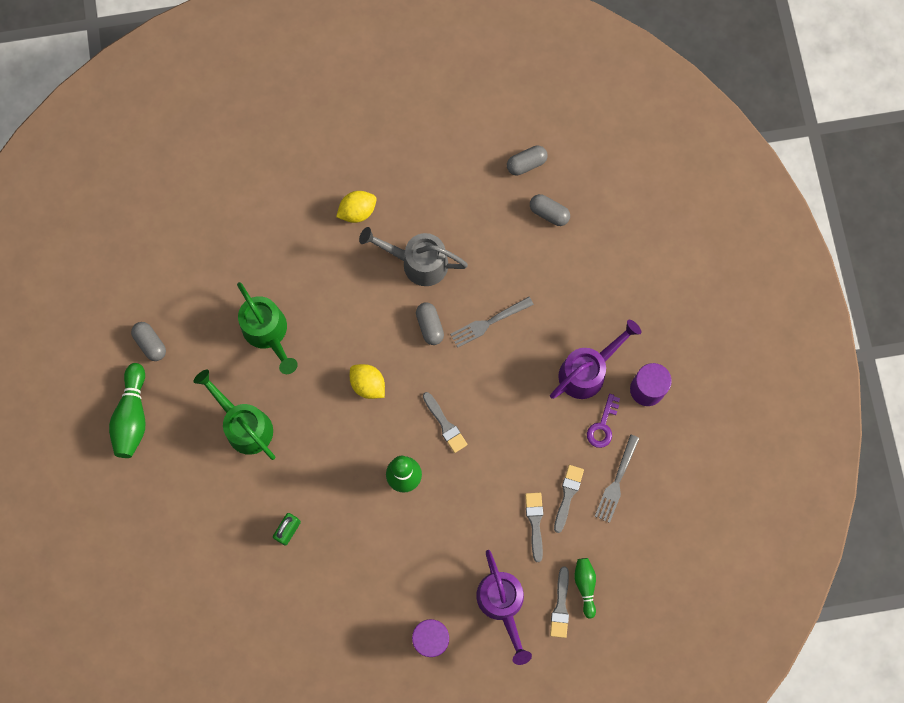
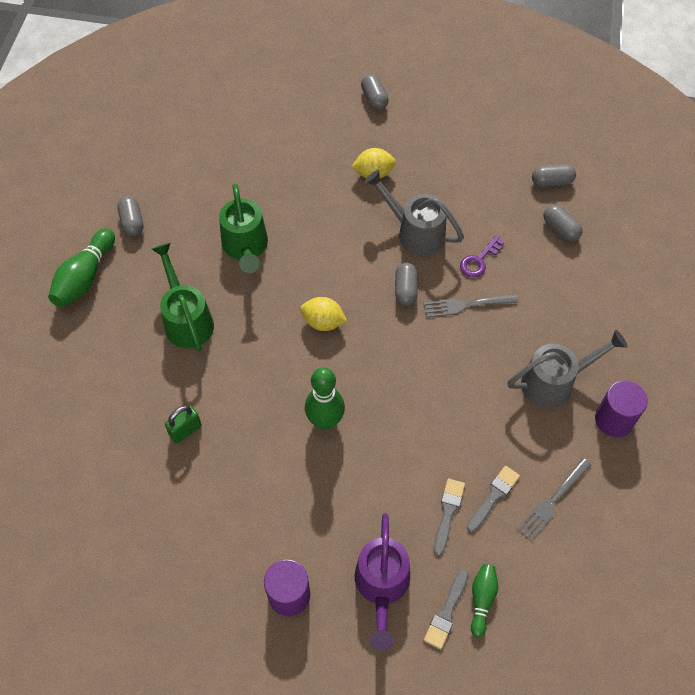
camera: 20 degrees right, 15 degrees down
(328, 125) = (374, 99): none -> grey capsule
(368, 384) = (323, 322): yellow lemon -> yellow lemon turned 45 degrees counterclockwise
(445, 424) = (387, 384): grey brush -> none
(587, 371) = (554, 382): purple watering can -> grey watering can
(603, 425) = (554, 439): purple key -> purple key (479, 260)

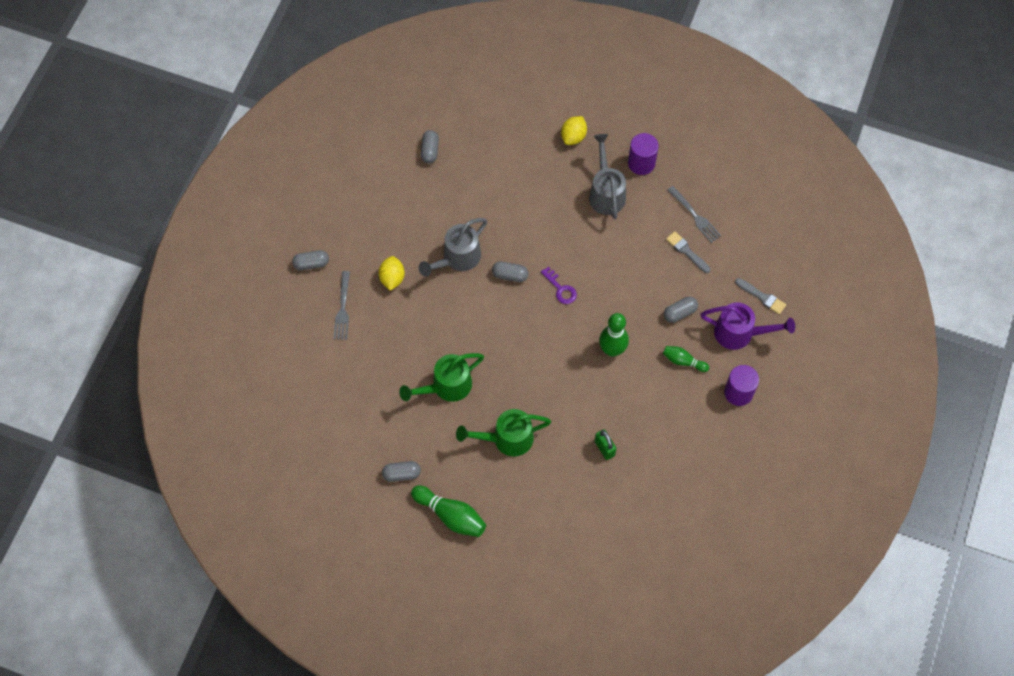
camera: 80 degrees left, 5 degrees up
(245, 247) = (446, 386): green watering can -> green watering can turned 150 degrees clockwise
(323, 322) = (528, 338): yellow lemon -> yellow lemon (573, 137)
(448, 512) = (694, 282): grey brush -> none
(466, 305) = (531, 236): grey fork -> grey fork (342, 308)
(479, 260) = (493, 218): purple key -> purple key (560, 289)
(482, 599) = (756, 274): green bowling pin -> green bowling pin (683, 361)
(560, 229) = (476, 156): grey capsule -> grey capsule (680, 313)

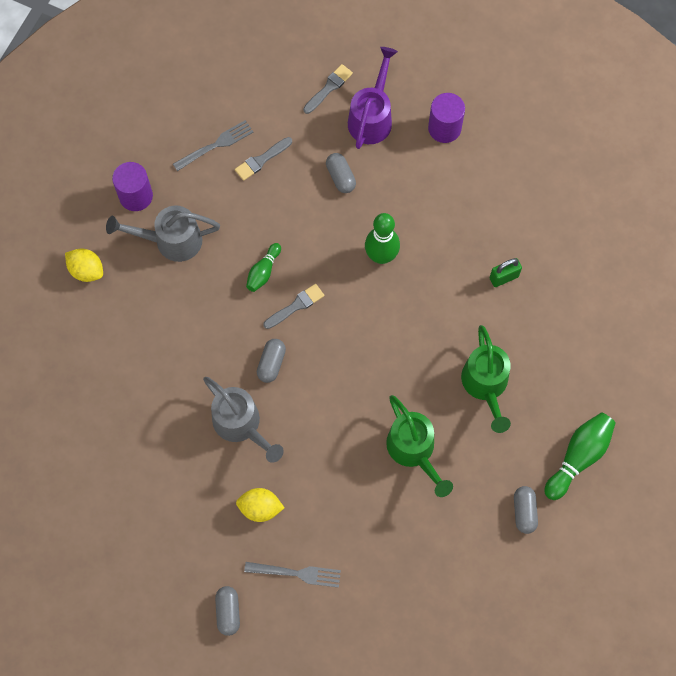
camera: 85 degrees left, 5 degrees up
(430, 151) = (80, 448): grey capsule -> none
(560, 289) = (296, 306): purple key -> grey brush
(683, 361) = (402, 181): green bowling pin -> green bowling pin (263, 271)

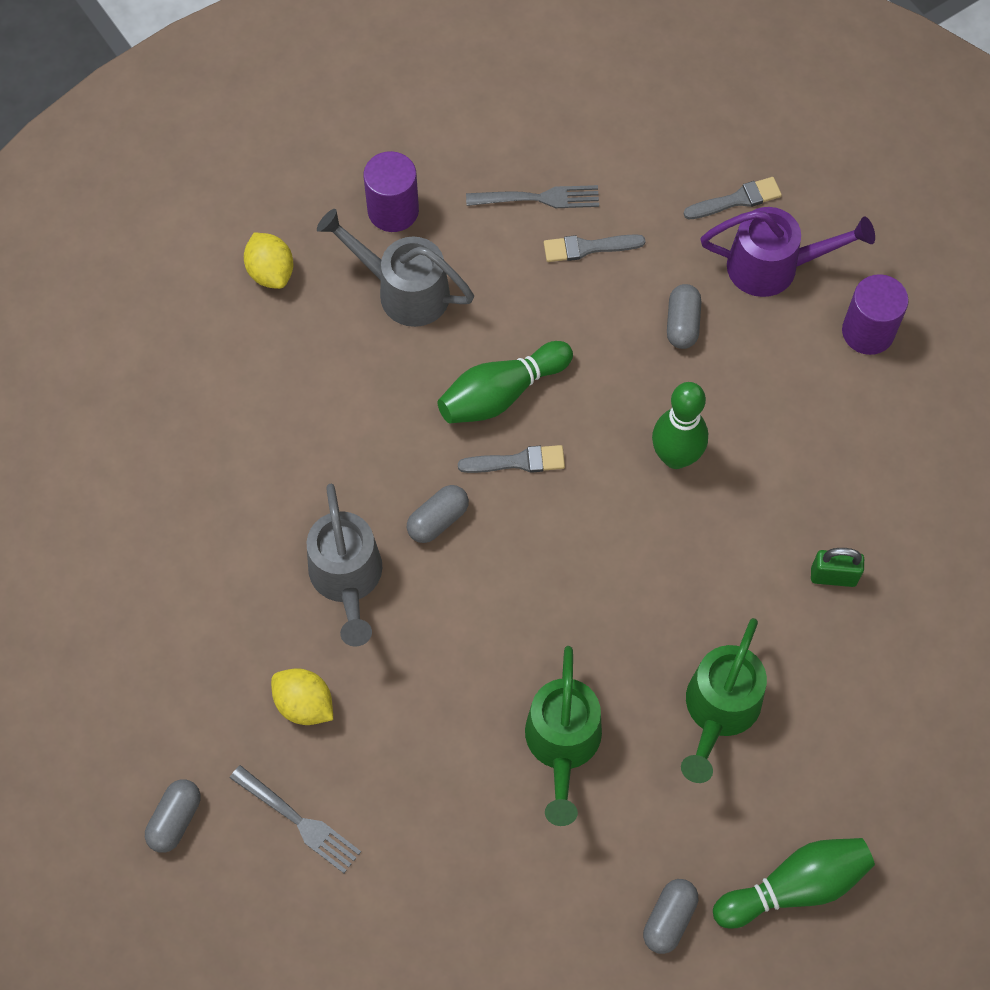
camera: 30 degrees right, 5 degrees down
(263, 271) = (501, 393): green bowling pin -> green bowling pin, size x1.68
(372, 117) = (774, 267): purple watering can -> purple watering can turned 45 degrees clockwise

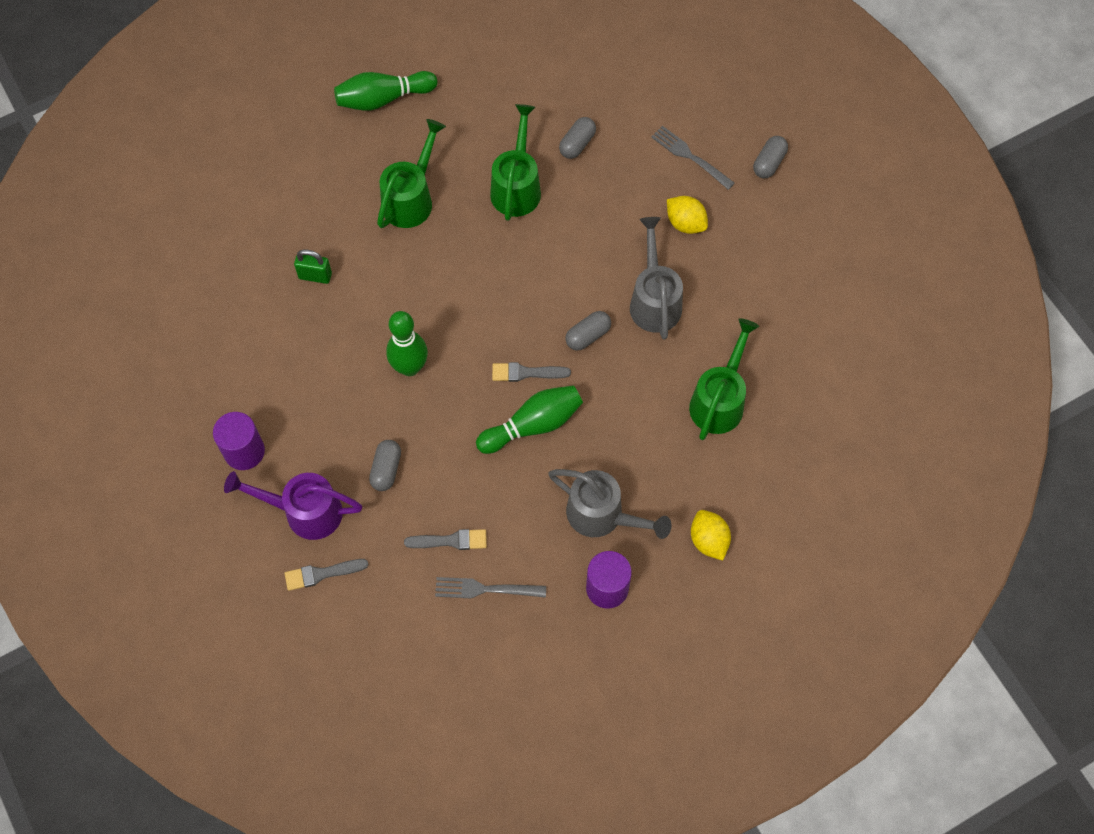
camera: 175 degrees left, 0 degrees up
(255, 445) = (719, 400): none -> green watering can
(669, 919) = (464, 88): grey capsule -> grey capsule (577, 144)

